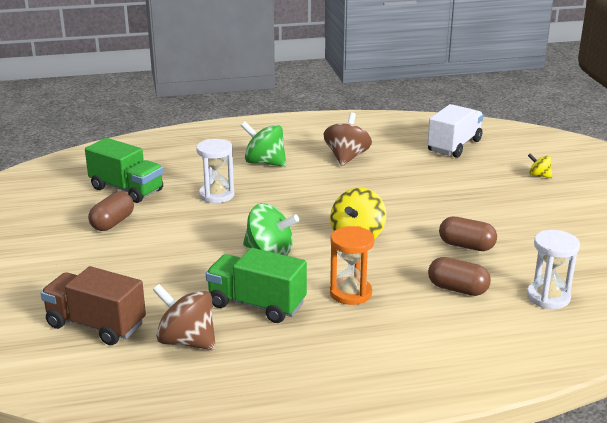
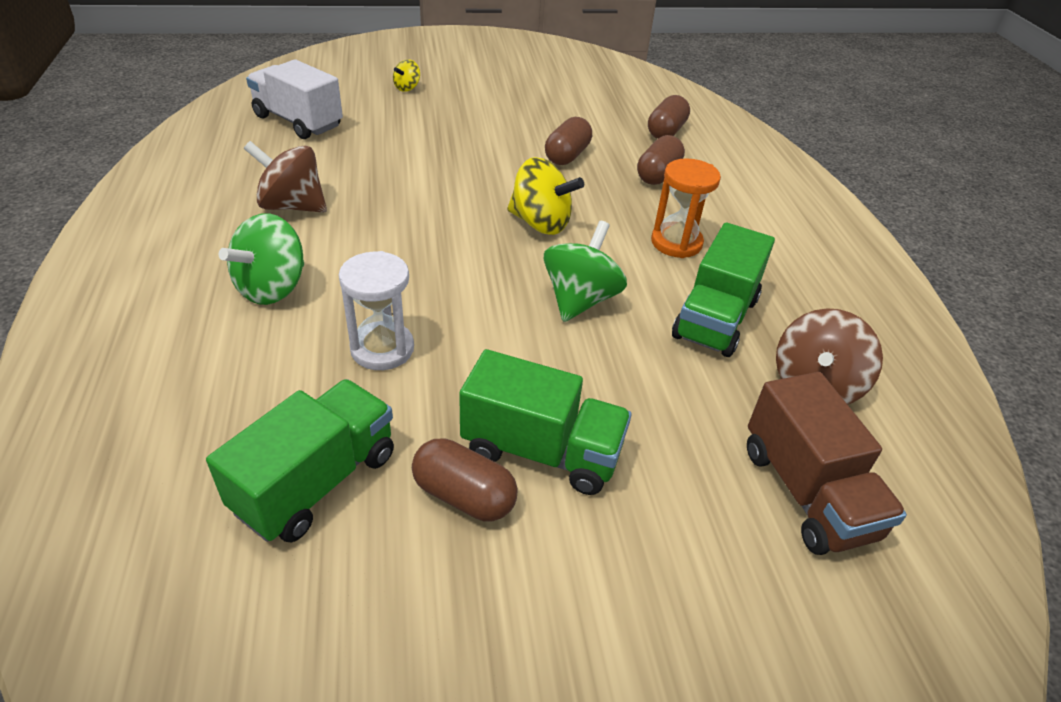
camera: 90 degrees left, 15 degrees up
(96, 325) = (807, 492): brown truck -> brown truck turned 45 degrees counterclockwise
(138, 242) = (542, 451): none -> green truck
(548, 297) = (666, 131): white hourglass -> brown capsule

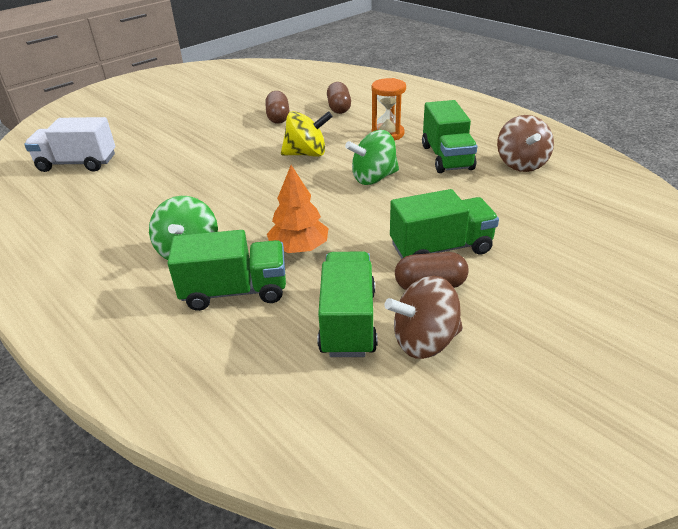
camera: 30 degrees left, 5 degrees down
(257, 365) = (235, 291): none -> green truck
(292, 206) = (140, 207): brown spinning top -> brown spinning top (424, 341)
(382, 349) = (299, 248): white hourglass -> orange tree
(407, 88) = (130, 119): yellow spinning top -> none
(580, 299) = (373, 178): green spinning top -> green spinning top turned 105 degrees counterclockwise
(666, 131) = (317, 87): brown capsule -> none
(807, 492) = (567, 204): brown truck -> none

